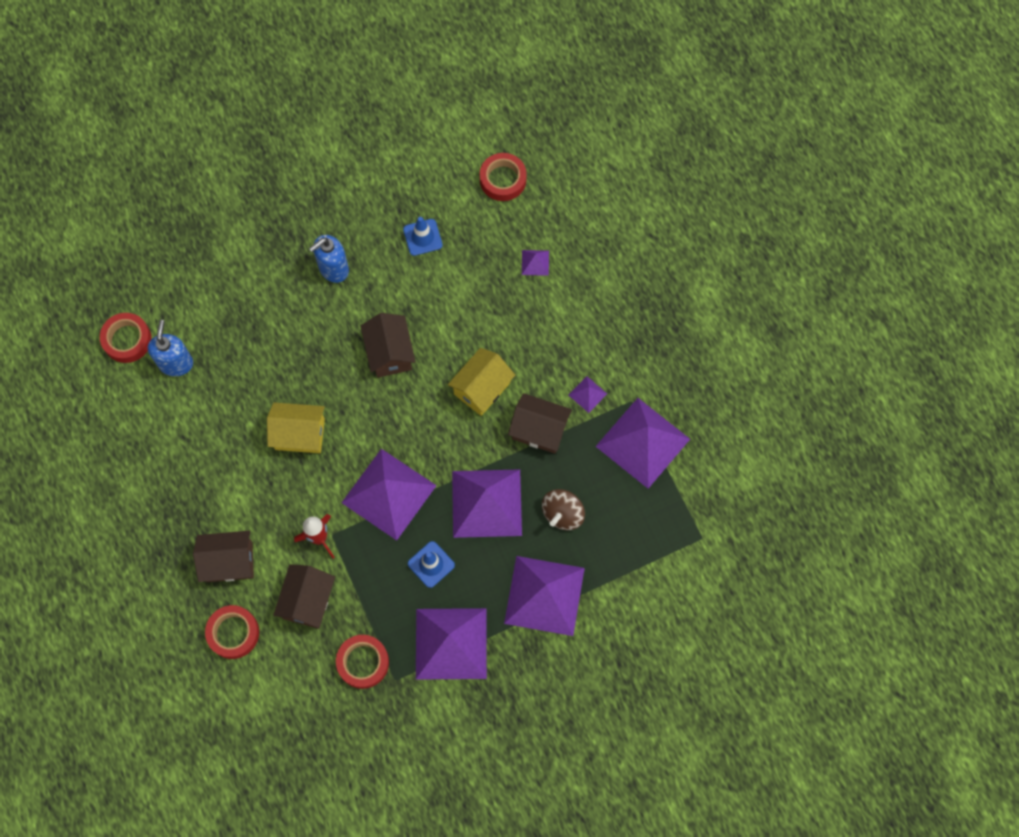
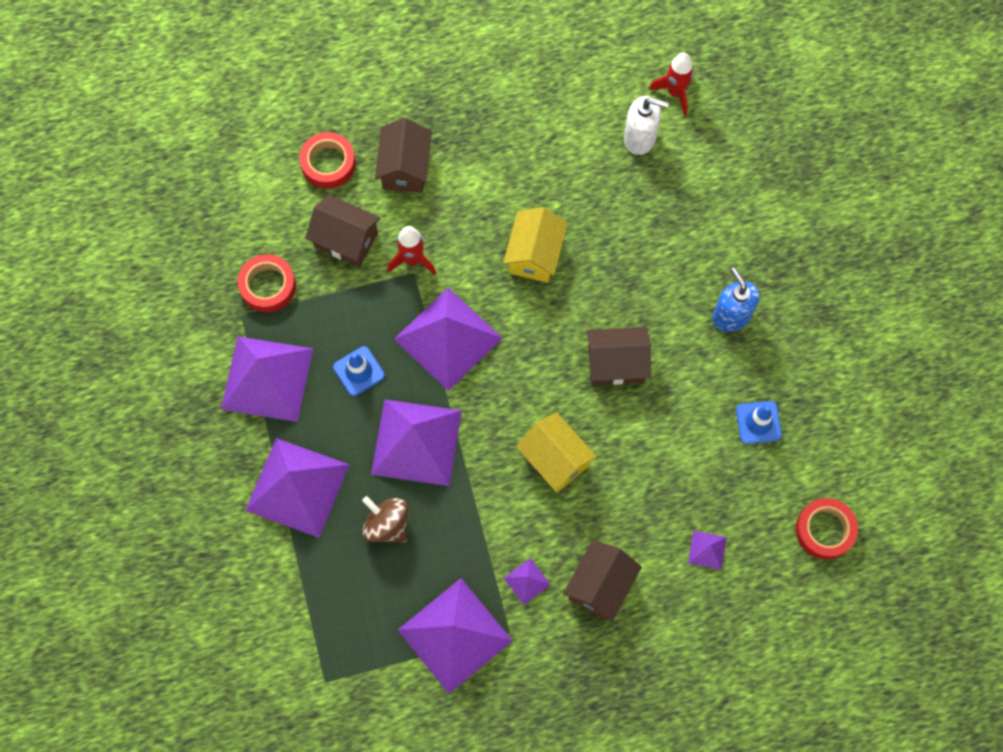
camera: 100 degrees right, 0 degrees up
(127, 340) = (675, 93): red tape -> red rocket
(176, 363) = (640, 138): blue soap dispenser -> white soap dispenser
(539, 430) = (492, 516): brown house -> brown house (600, 585)

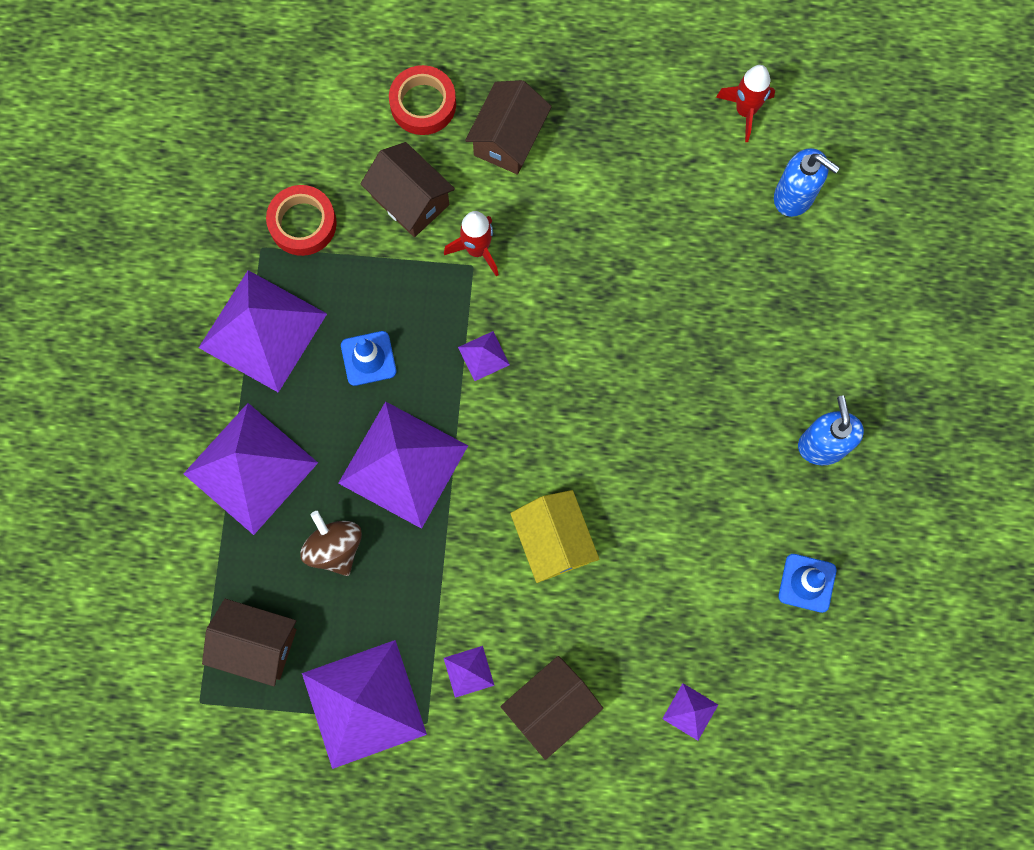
camera: 20 degrees right, 5 degrees up
(448, 338) = (483, 355): purple pyramid -> purple pyramid, size x0.42
(535, 255) = (620, 292): yellow house -> none
(616, 363) = (666, 454): brown house -> brown house (256, 644)
(640, 138) = (794, 196): white soap dispenser -> blue soap dispenser
(675, 93) = (856, 156): red rocket -> red rocket (745, 111)
(824, 530) = (837, 739): red tape -> none

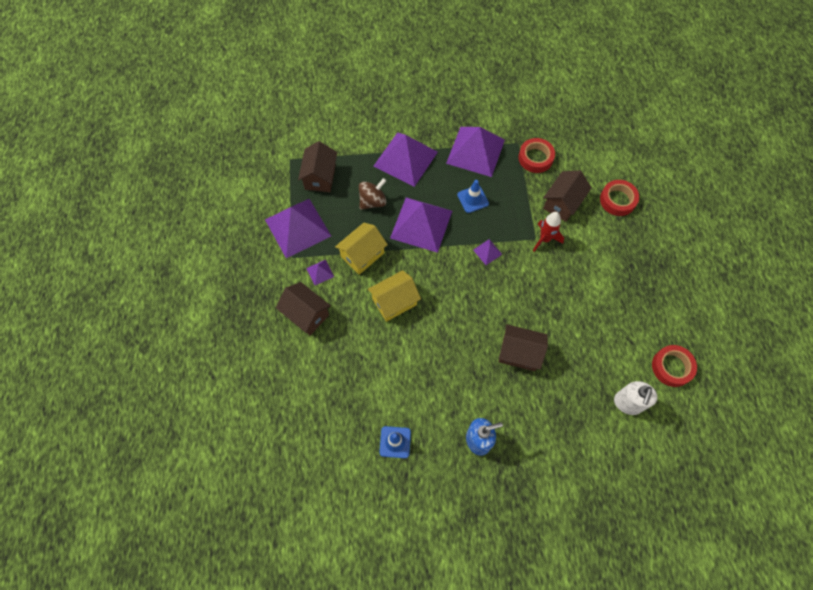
camera: 80 degrees right, 10 degrees down
(447, 585) = (362, 255): none -> yellow house
(508, 139) = (612, 244): brown house -> brown house (519, 353)
(690, 711) = (313, 386): purple pyramid -> none
(745, 111) = (672, 367): red rocket -> red tape
(794, 196) = (627, 403): blue soap dispenser -> white soap dispenser

